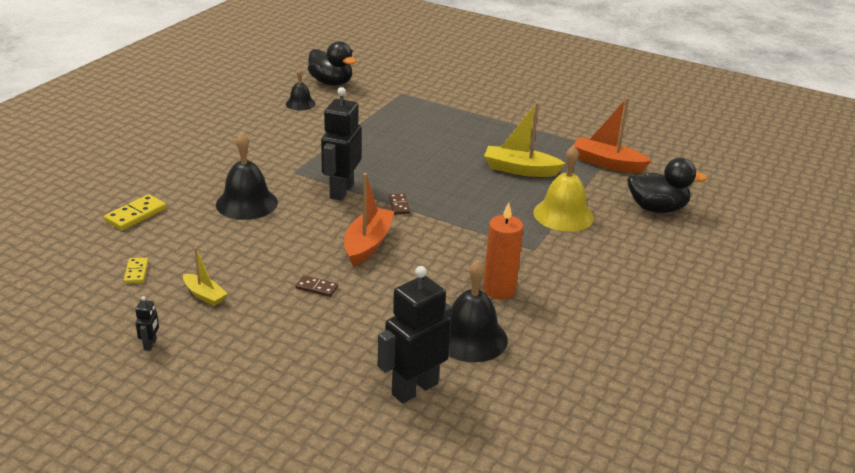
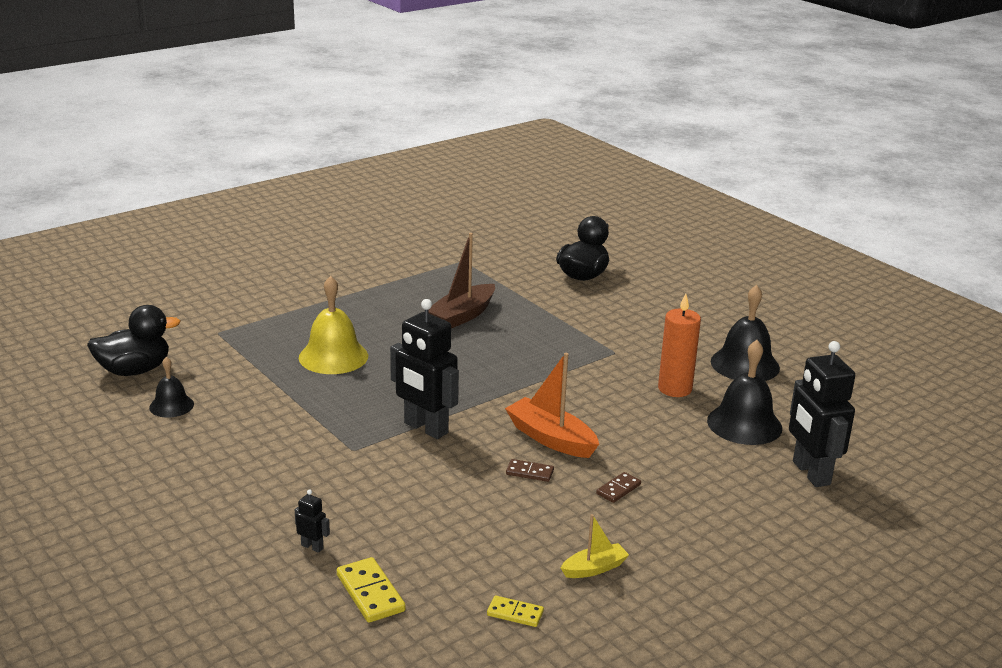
camera: 65 degrees left, 5 degrees down
(150, 344) = (676, 625): black robot -> black robot (312, 547)
(246, 203) = (404, 499): black bell -> black bell (745, 364)
(399, 205) = (484, 401): brown domino -> brown domino (529, 472)
(520, 170) = (462, 316): yellow boat -> brown boat
(563, 215) = (564, 320): yellow bell -> yellow bell (333, 356)
(607, 163) = (485, 271): orange boat -> none

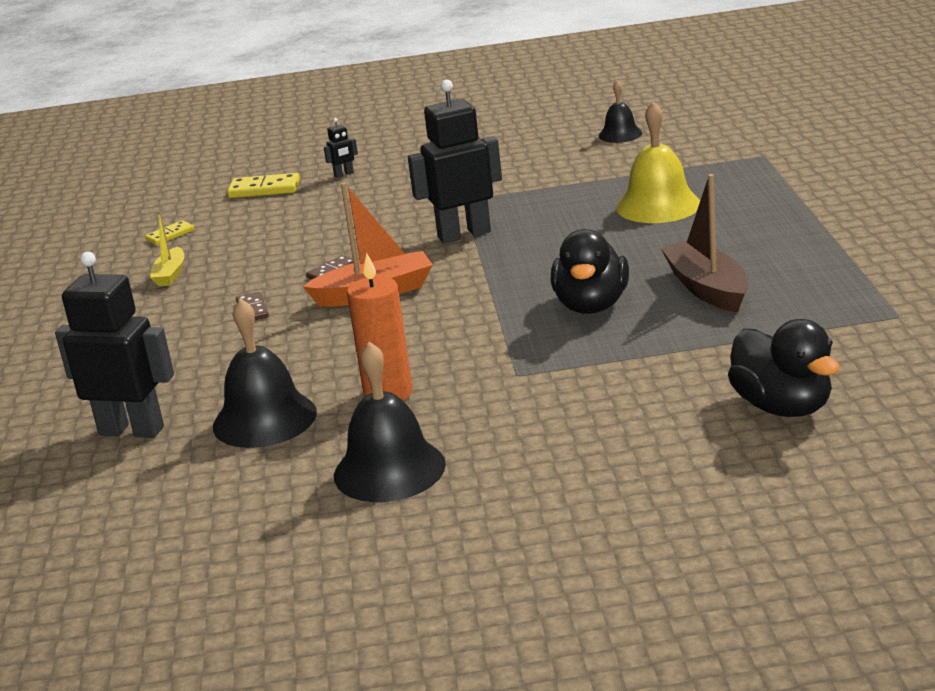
camera: 125 degrees right, 0 degrees up
(134, 370) = (704, 121): black duck -> black duck (591, 305)

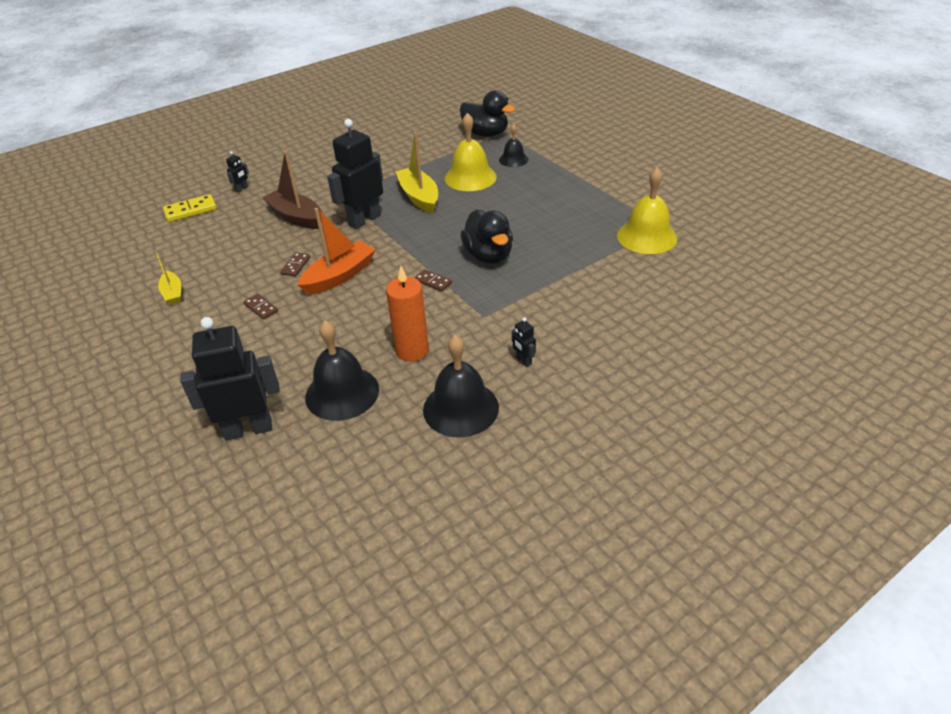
camera: 30 degrees left, 15 degrees up
(170, 235) = (145, 260): yellow domino -> none
(486, 322) = (433, 282): none -> brown domino
(520, 437) = (523, 361): none -> black robot
(562, 218) = (419, 197): none -> yellow boat
(620, 134) = (406, 131): black bell -> black bell (513, 159)
(707, 288) = (546, 229): brown boat -> brown boat (296, 217)
(782, 407) = (653, 300): black duck -> black duck (485, 134)
(857, 324) = (647, 236): none -> yellow bell

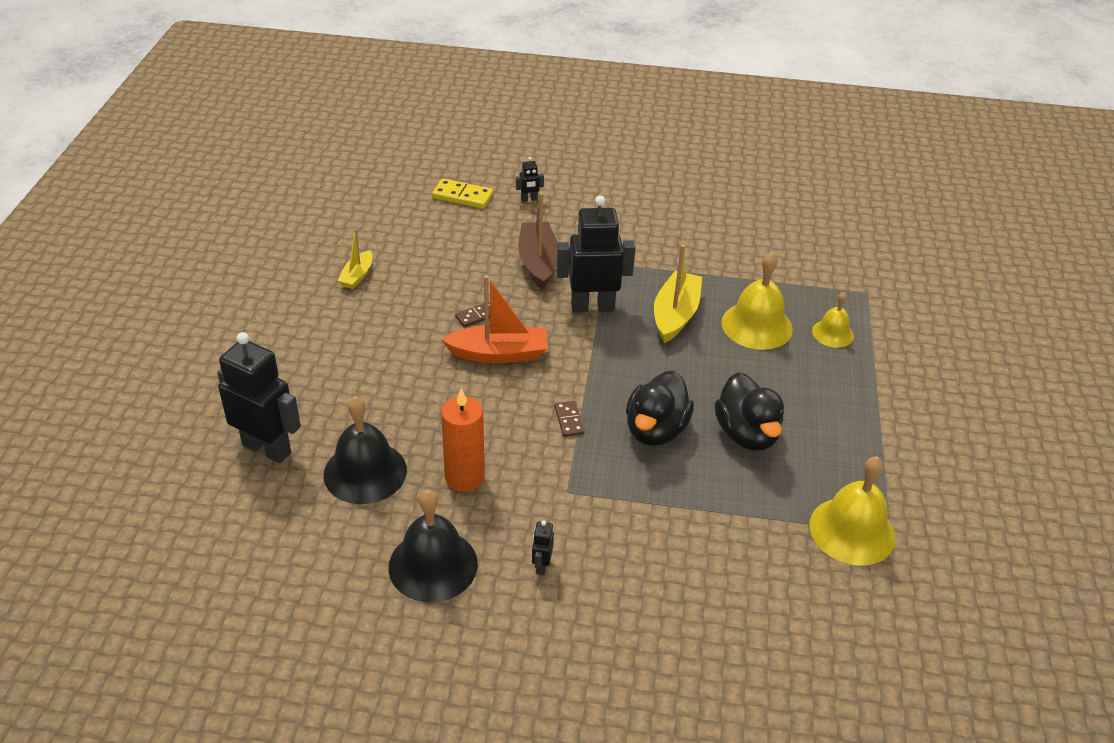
camera: 40 degrees right, 0 degrees up
(261, 308) = (402, 340): brown domino -> none
(485, 134) = (845, 281): black duck -> black duck (746, 434)
(513, 159) = (832, 333): black bell -> yellow bell

